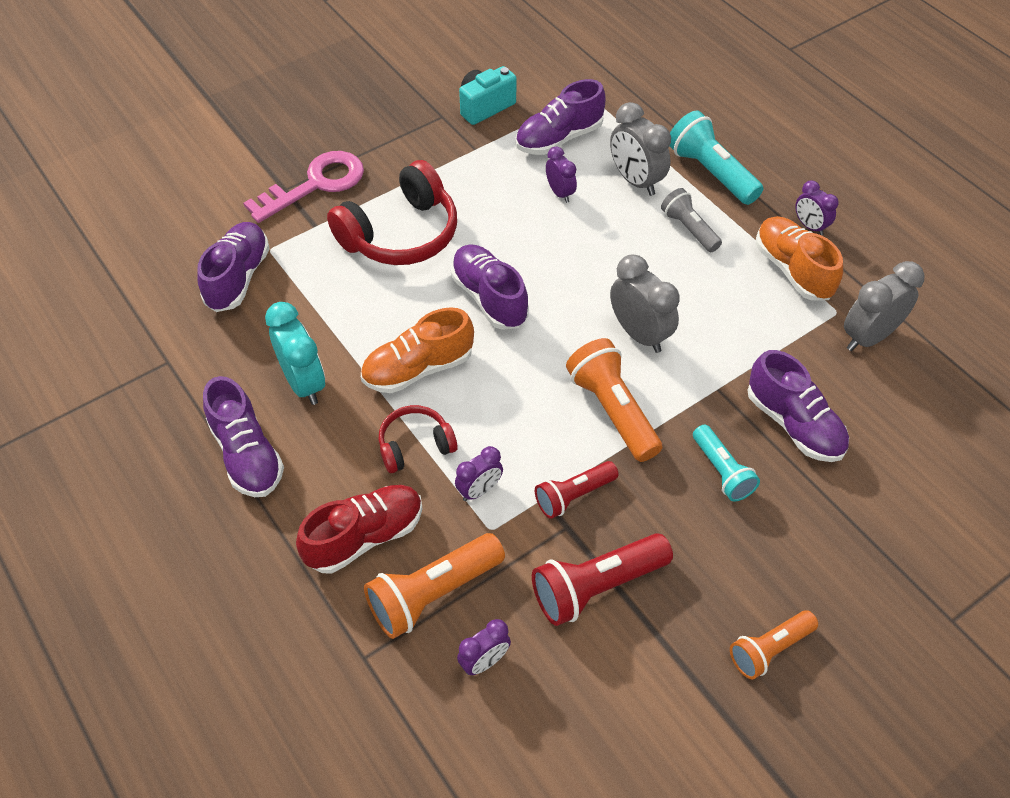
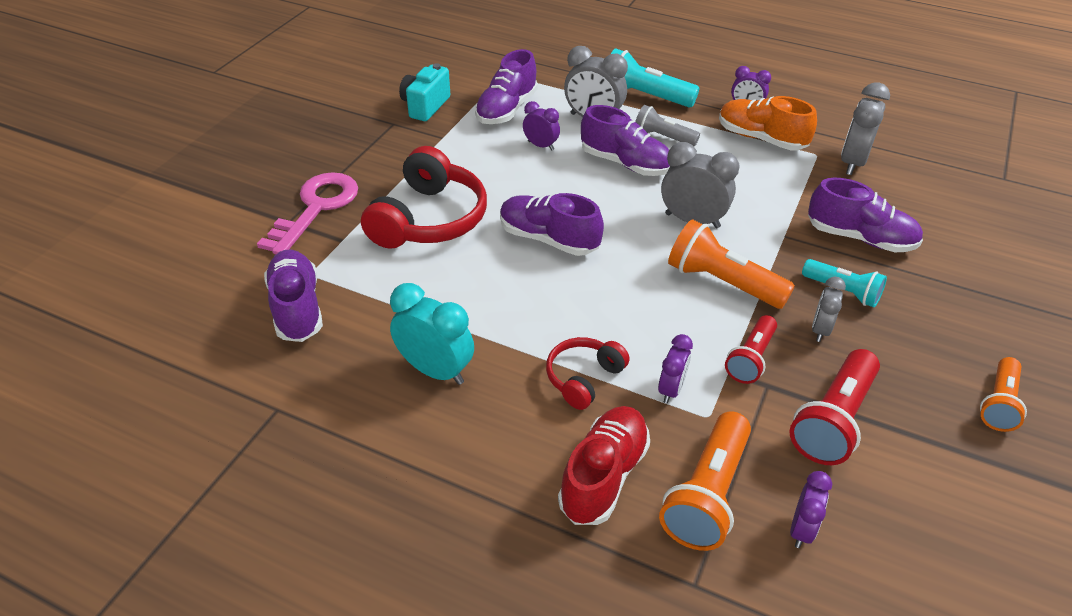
camera: 30 degrees left, 10 degrees down
(247, 454) = (428, 456): purple shoe -> purple shoe (625, 163)
(418, 369) = (533, 316): orange shoe -> none
(663, 499) = (820, 330): none -> grey clock

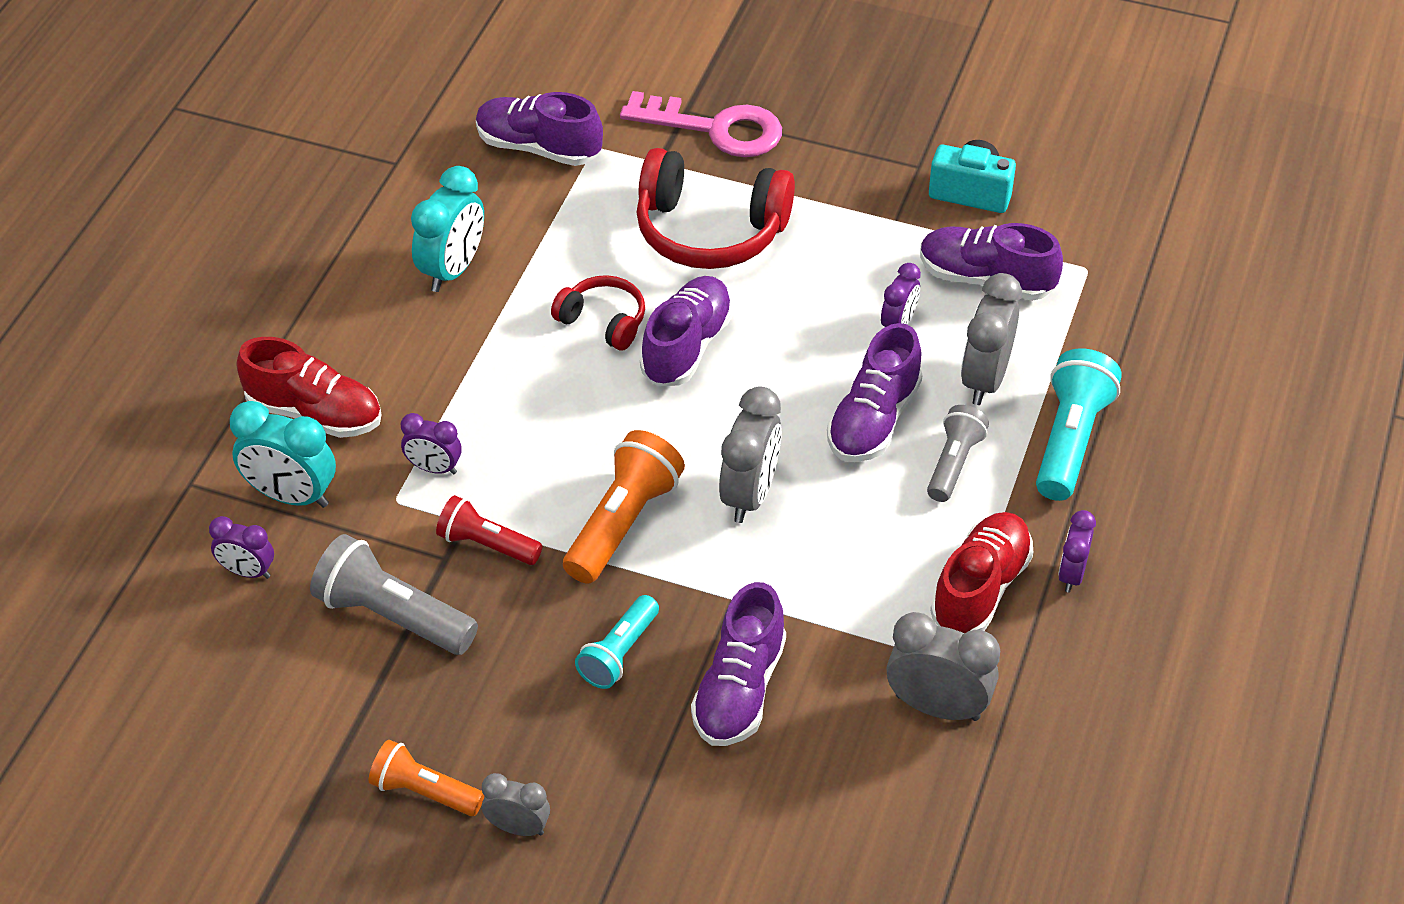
camera: 85 degrees right, 5 degrees up
(297, 308) = (538, 148): purple shoe -> purple shoe turned 135 degrees counterclockwise
(583, 378) = (447, 391): red headphones -> red headphones (603, 321)
(707, 494) = (291, 496): orange flashlight -> turquoise clock
(761, 138) = (980, 588): orange shoe -> red shoe
(820, 330) = (542, 620): grey clock -> grey clock (518, 827)
(833, 420) = (393, 616): red flashlight -> grey flashlight

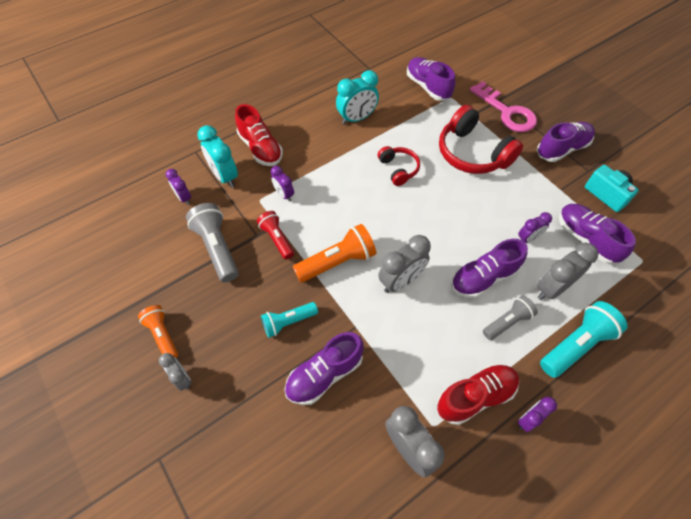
camera: 35 degrees right, 10 degrees up
(687, 346) = (425, 198): purple shoe -> purple shoe (562, 149)

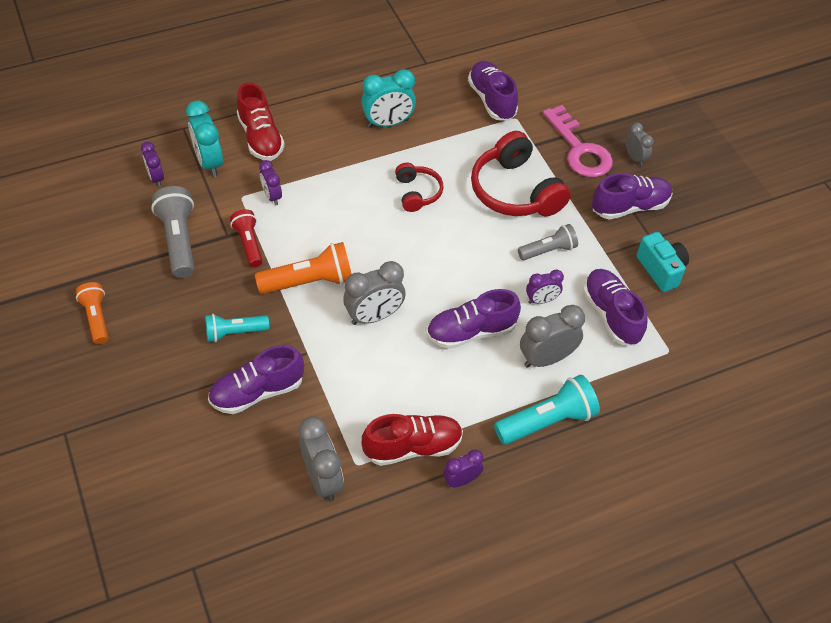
camera: 10 degrees right, 5 degrees down
(182, 378) = (106, 364): grey clock -> grey clock (635, 158)
(507, 322) = (479, 382): grey flashlight -> grey flashlight (548, 250)

